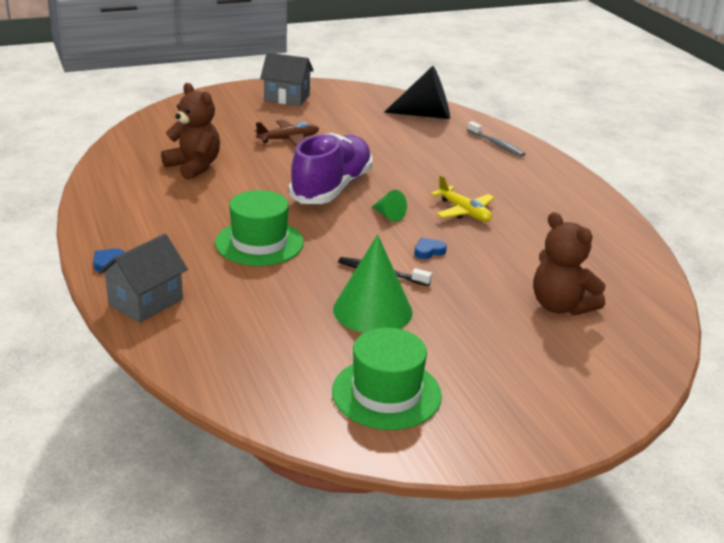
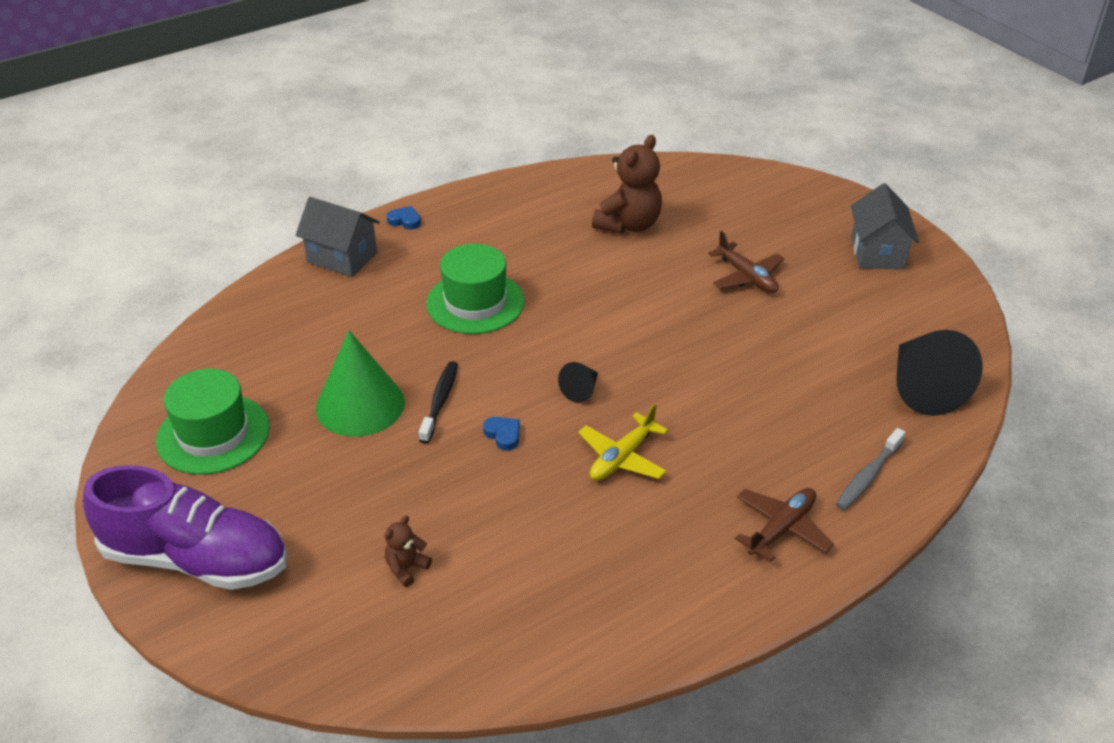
camera: 80 degrees right, 10 degrees up
(331, 188) = (630, 333): purple shoe -> purple shoe (196, 559)
(388, 215) = (581, 390): green cone -> black cone
(535, 175) = (781, 528): none -> brown plane
(560, 306) = (406, 568): brown teddy bear -> brown teddy bear, size x0.48

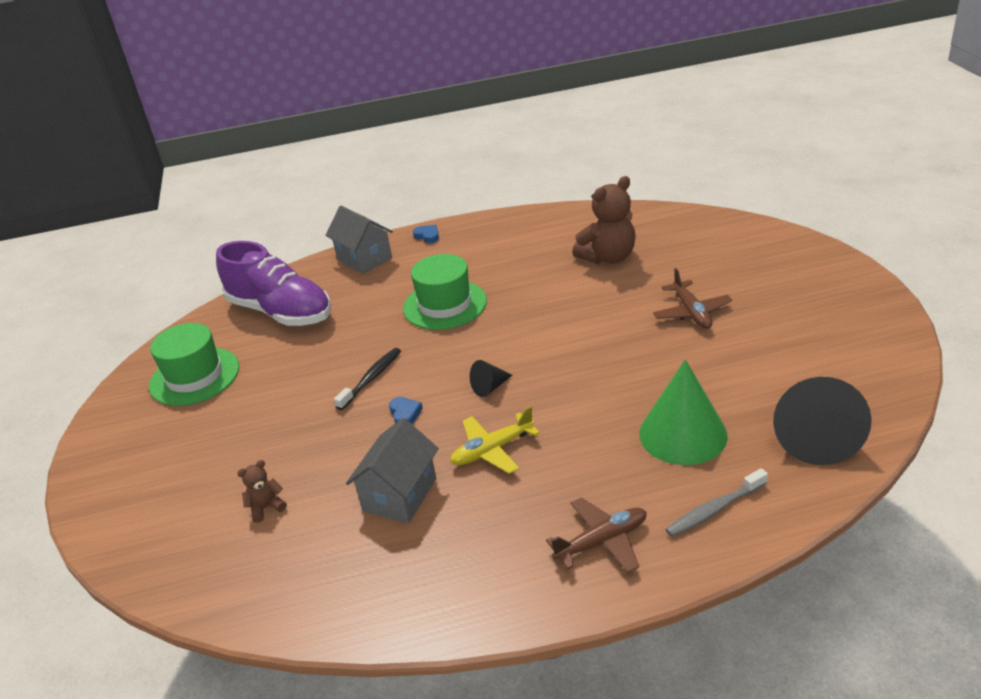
camera: 25 degrees right, 5 degrees down
(196, 559) = (125, 468): purple shoe -> purple shoe (281, 312)
(360, 405) = (310, 371): green cone -> green cone (683, 434)
(877, 252) = (832, 306): grey house -> grey house (400, 495)

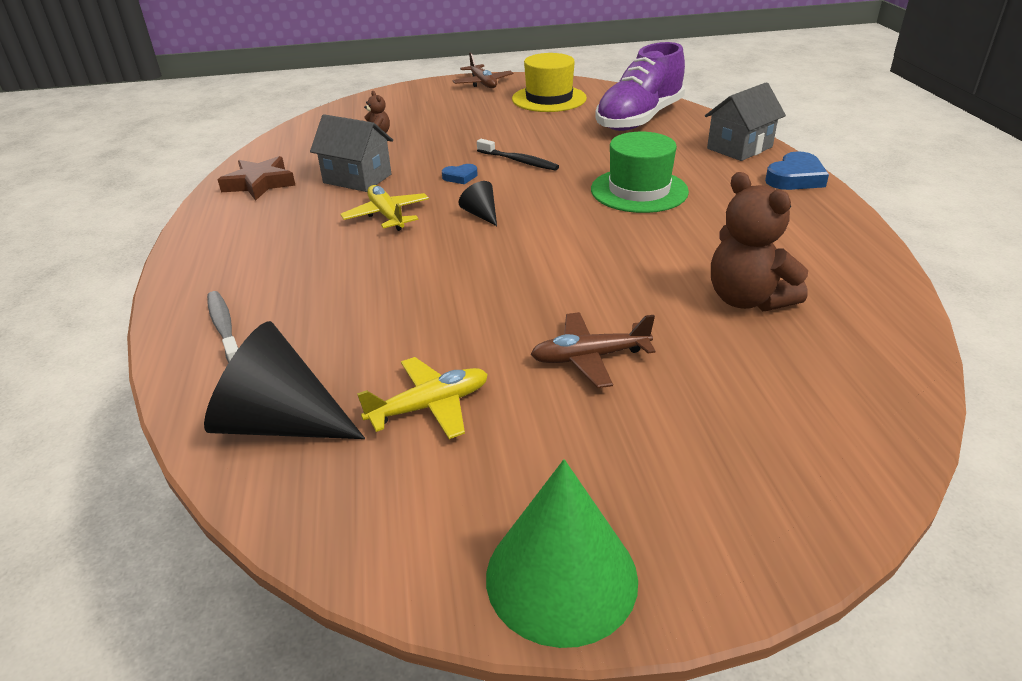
camera: 90 degrees right, 0 degrees up
(194, 376) = (549, 99): green hat -> yellow hat
(405, 587) = (259, 184): none -> brown star
(427, 236) = (795, 178): blue heart -> blue heart, size x1.77
(602, 541) = (236, 263): brown plane -> brown plane (483, 83)
(683, 434) = (346, 321): green cone -> green cone (561, 577)
(767, 371) = (430, 406): none -> yellow plane

